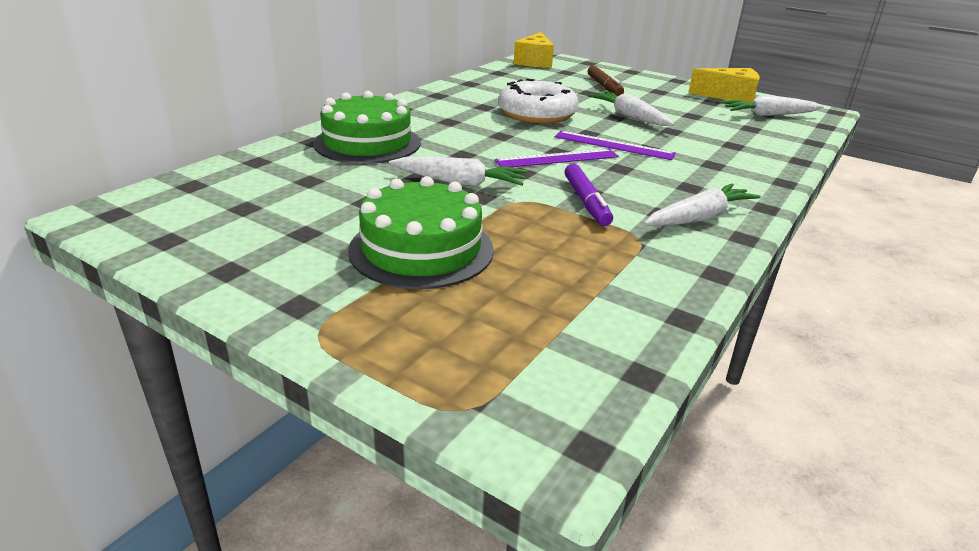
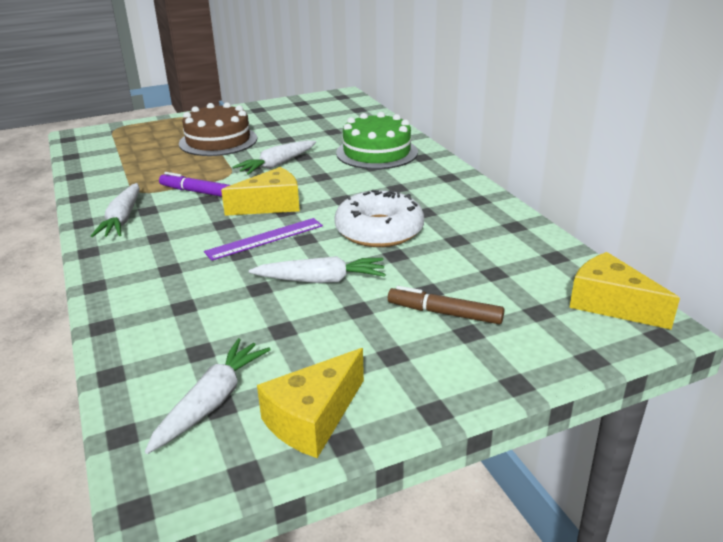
camera: 125 degrees right, 0 degrees up
(421, 249) = (218, 141): green cake -> brown cake
(557, 159) = (271, 205): purple ruler -> yellow cheese

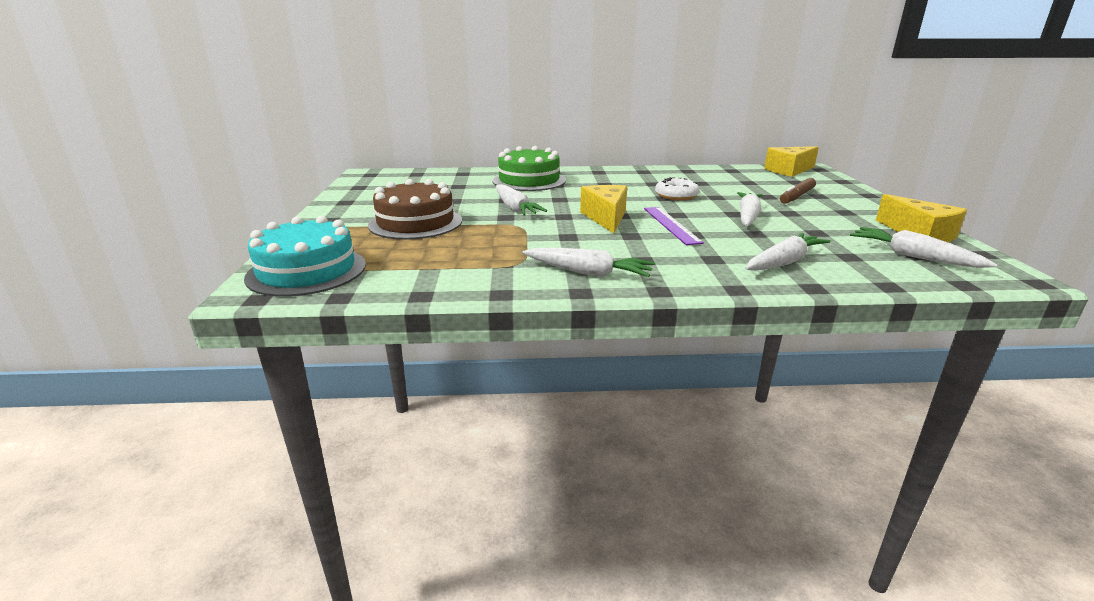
camera: 70 degrees left, 5 degrees down
(111, 137) = (307, 271): none -> turquoise cake
(169, 308) = (784, 262): none -> white carrot
(198, 192) = (549, 239): purple marker -> none
(379, 230) = (676, 196): white donut -> white donut, size x0.62

